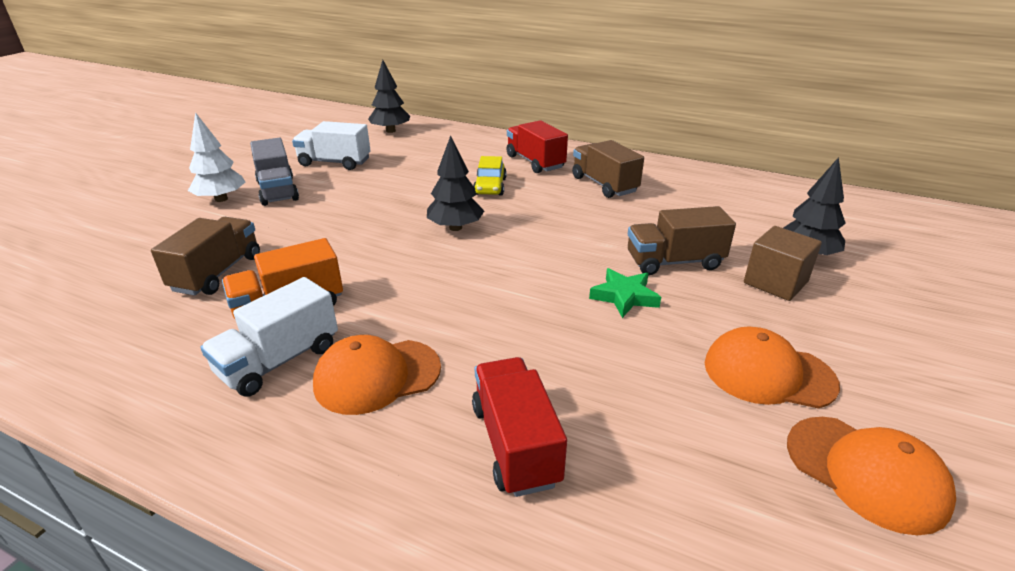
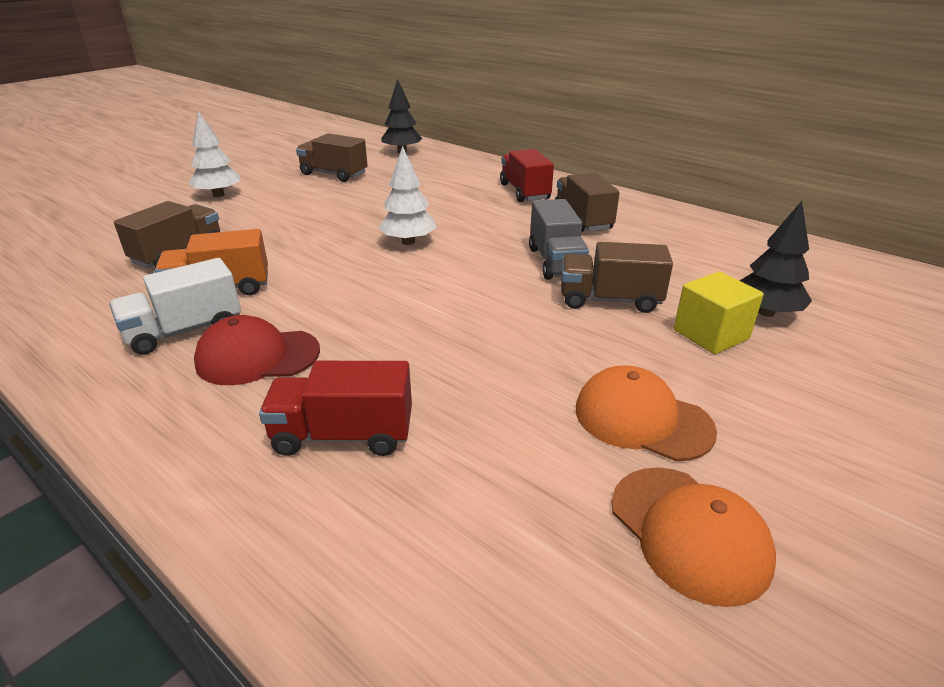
camera: 15 degrees right, 0 degrees up
(277, 191) = (269, 193): grey truck -> grey truck (556, 262)
(334, 162) = (334, 174): white truck -> brown truck
(377, 376) = (257, 357): orange cap -> red cap
(455, 228) = (408, 242): black tree -> white tree
(490, 186) = (465, 209): yellow car -> none
(515, 444) = (343, 435): red truck -> red truck turned 90 degrees counterclockwise
(624, 296) = (535, 324): green star -> none
(775, 282) = (711, 334): brown cube -> yellow cube

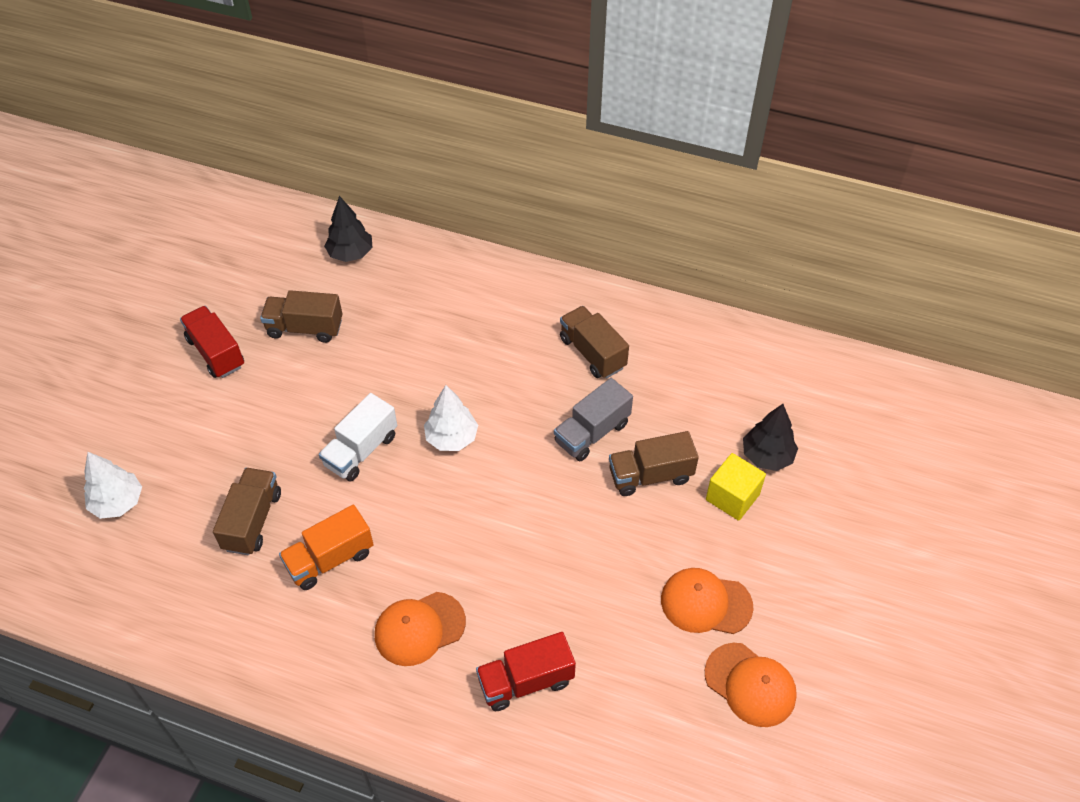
camera: 20 degrees left, 20 degrees up
(184, 331) = (341, 619): white truck -> white truck (361, 450)
(218, 195) = (209, 406): white tree -> white tree (118, 502)
(257, 357) = (419, 628): red cap -> orange cap
(524, 192) = (520, 313): red truck -> red truck (216, 352)
(556, 262) = (592, 433): grey truck -> grey truck turned 75 degrees clockwise

